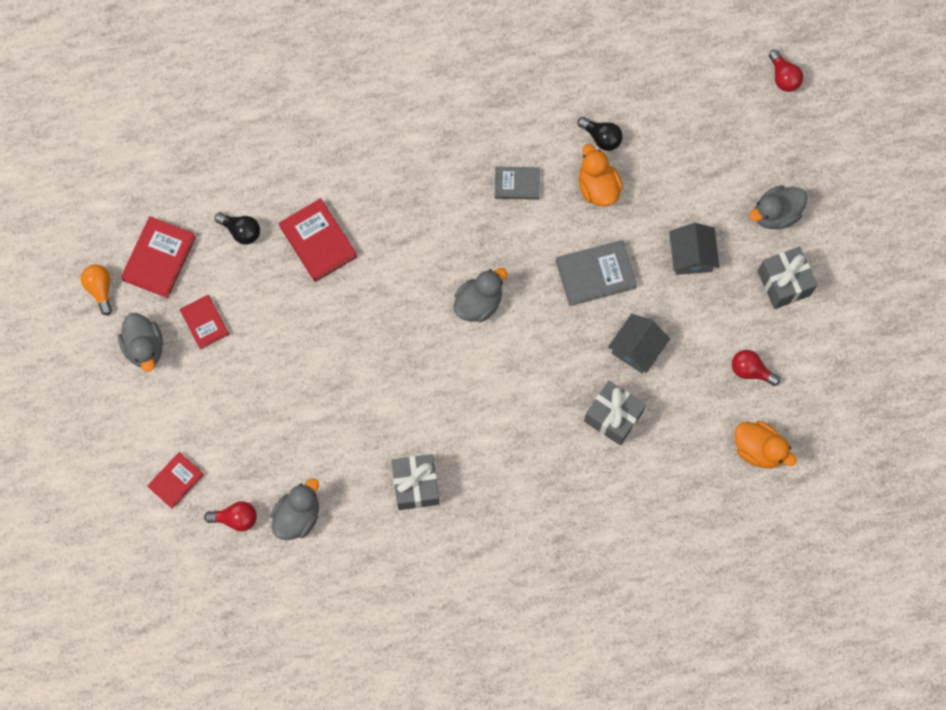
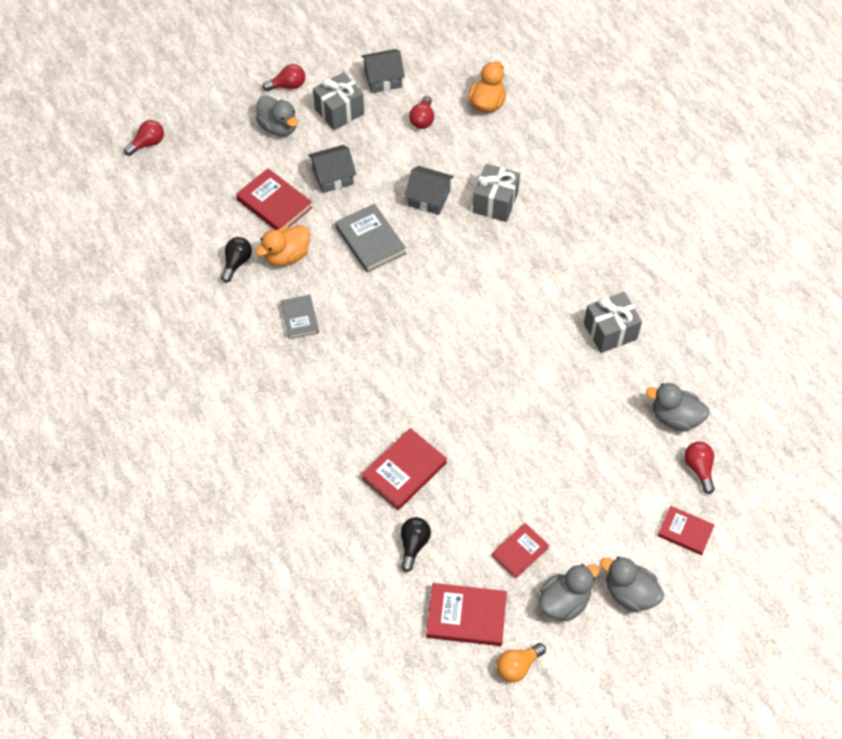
camera: 105 degrees left, 15 degrees down
(478, 303) = (425, 322): grey duck -> grey duck (629, 593)
(669, 189) = (274, 204): none -> red book
(822, 342) = (383, 79): none -> grey house
(835, 236) = (288, 86): none -> red light bulb

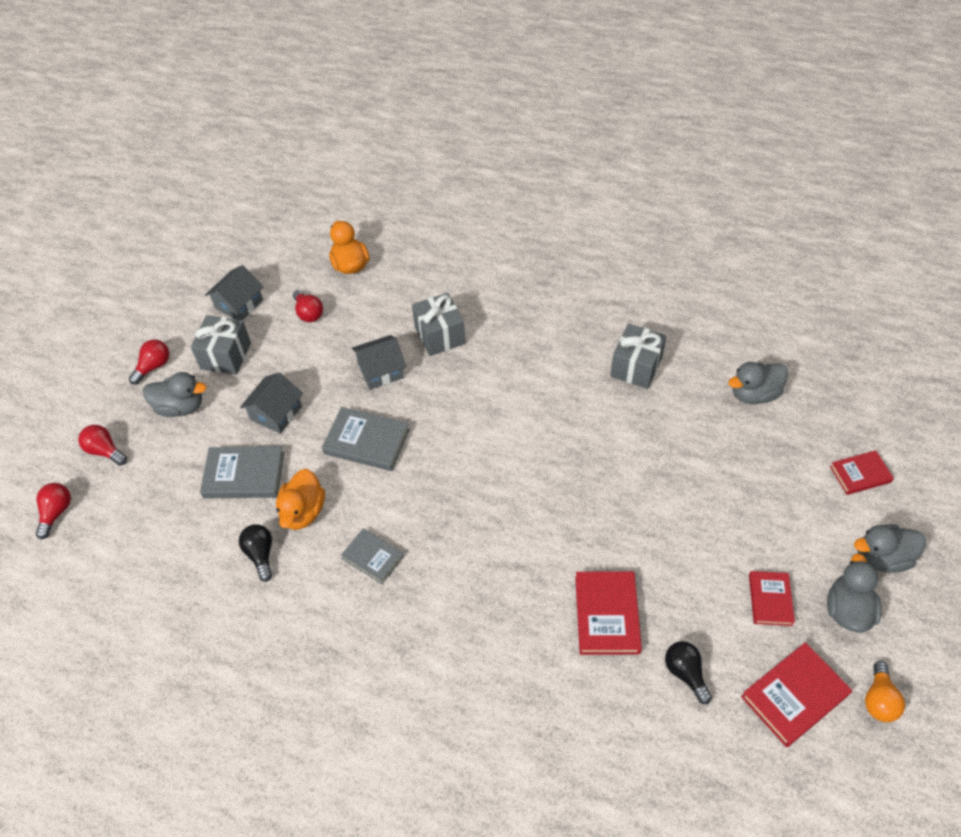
camera: 40 degrees left, 5 degrees down
(274, 204) = (244, 475): red book -> grey book
(698, 468) = (813, 418): red light bulb -> red light bulb (105, 451)

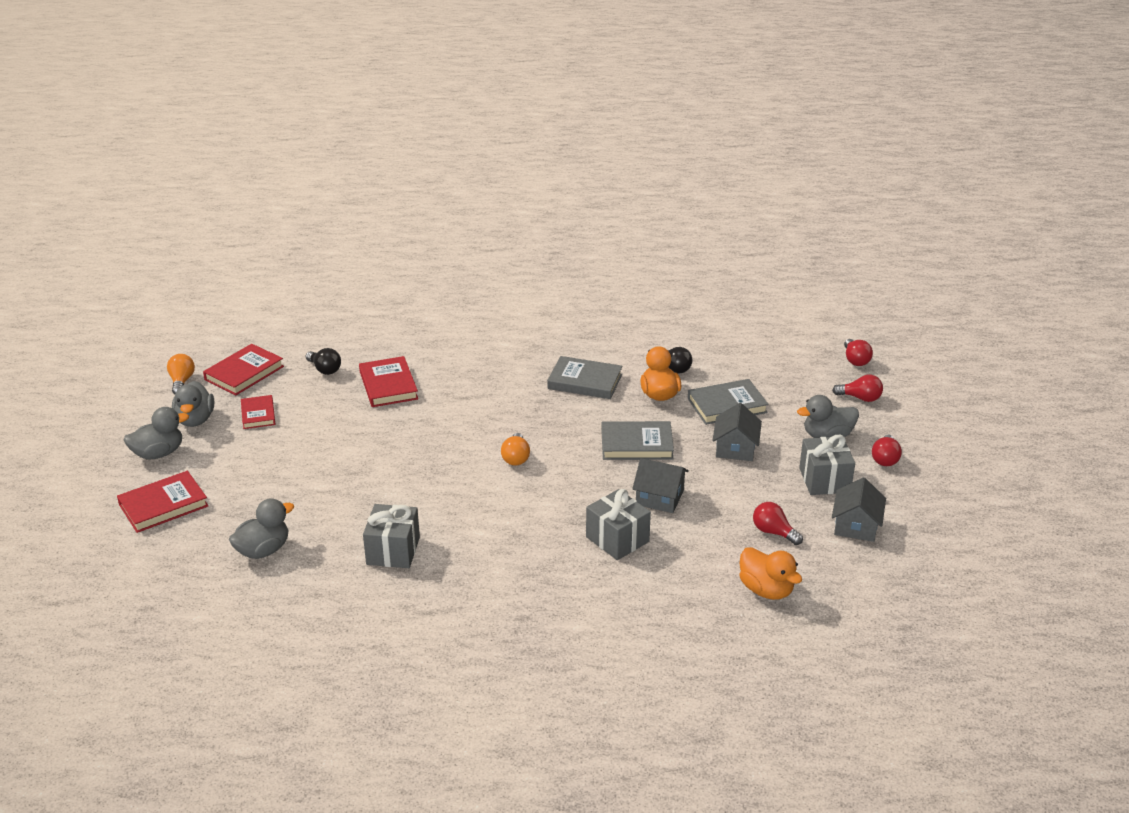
camera: 160 degrees right, 20 degrees down
(373, 557) = (585, 381): grey book -> grey book, size x1.54
(381, 371) = (659, 497): grey house -> grey house turned 60 degrees clockwise
(493, 453) = (516, 458): none -> orange light bulb
(860, 474) = (163, 505): red book -> red book, size x1.54

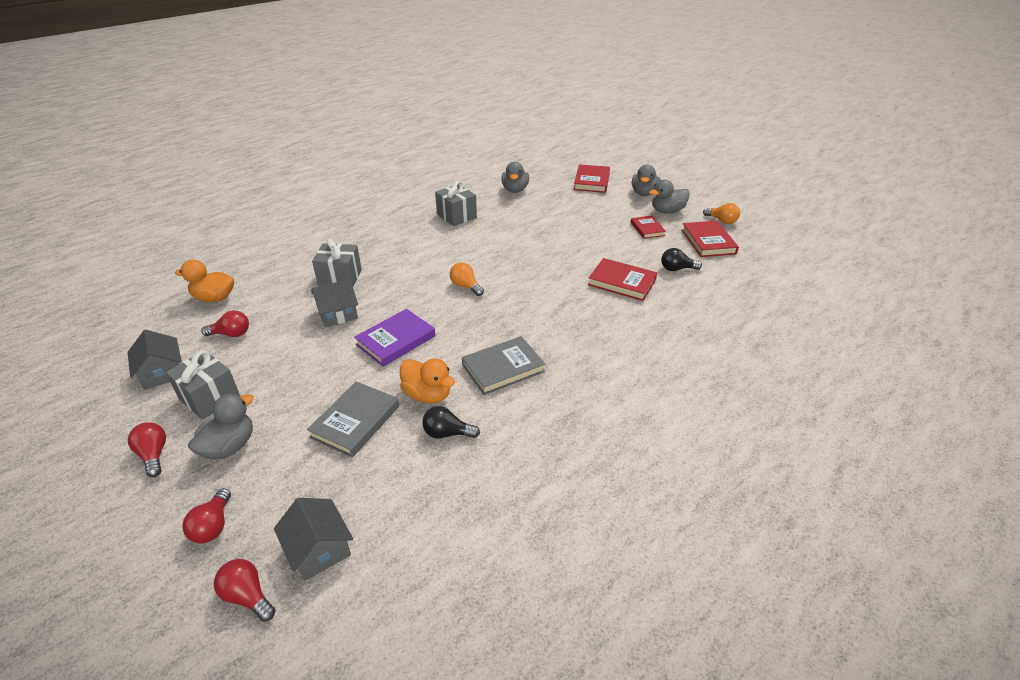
camera: 135 degrees right, 5 degrees up
(195, 420) = (667, 211): grey duck -> grey duck turned 60 degrees counterclockwise
(258, 414) = (647, 229): red book -> red book turned 45 degrees clockwise
(636, 444) = (396, 340): grey book -> purple book
(735, 448) = (312, 383): grey house -> grey house (319, 549)
(860, 398) = (213, 526): red light bulb -> red light bulb turned 60 degrees counterclockwise

